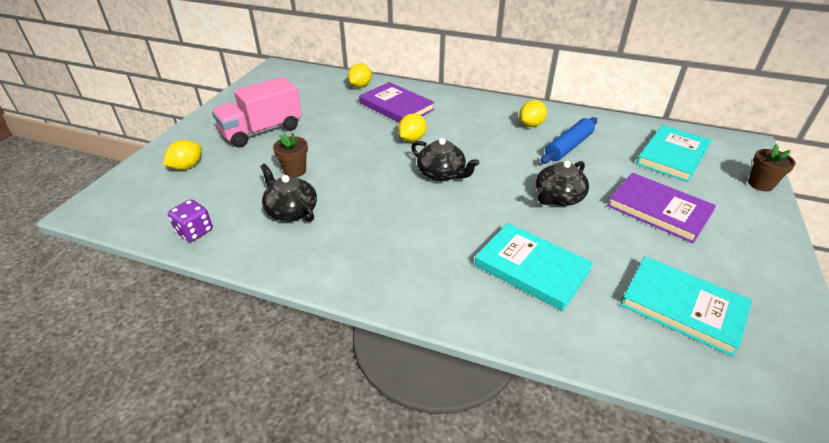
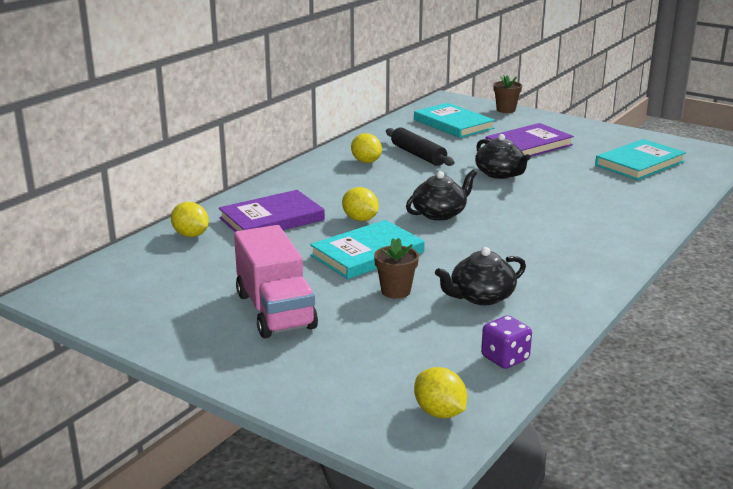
camera: 75 degrees left, 15 degrees down
(187, 167) = (345, 370): yellow lemon -> yellow lemon (439, 412)
(531, 268) = (594, 200): turquoise book -> turquoise book (367, 254)
(568, 147) = (418, 155): blue rolling pin -> black rolling pin

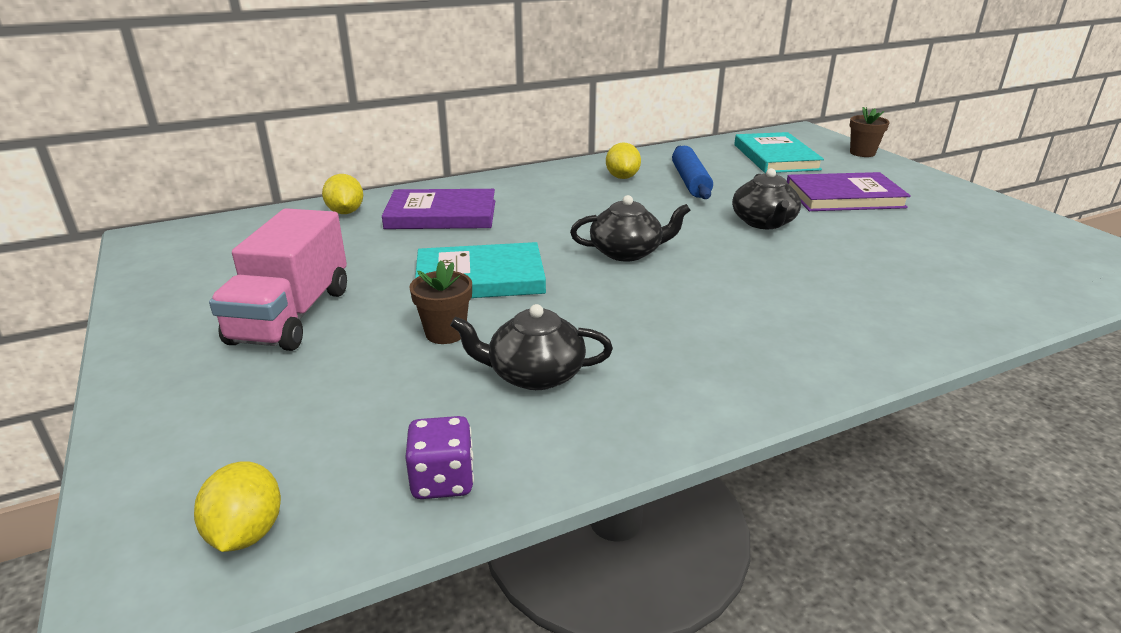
camera: 30 degrees right, 5 degrees up
(360, 219) = (528, 237): yellow lemon -> none
(418, 155) = (690, 181): black rolling pin -> blue rolling pin
(639, 163) = (986, 251): turquoise book -> none

